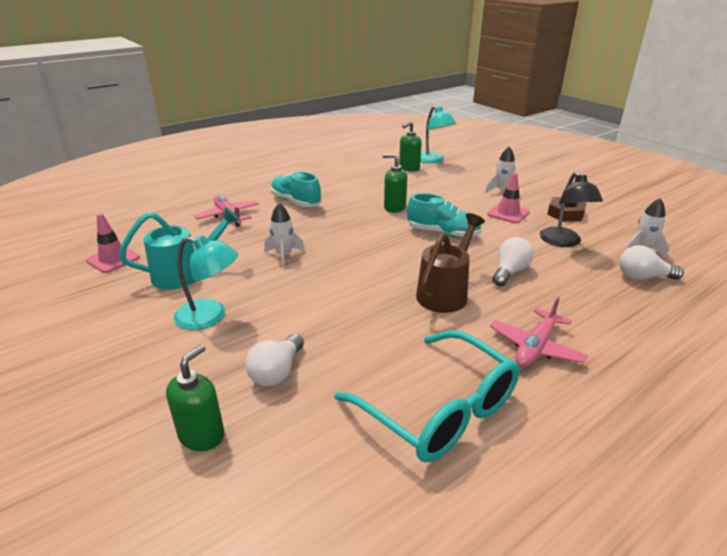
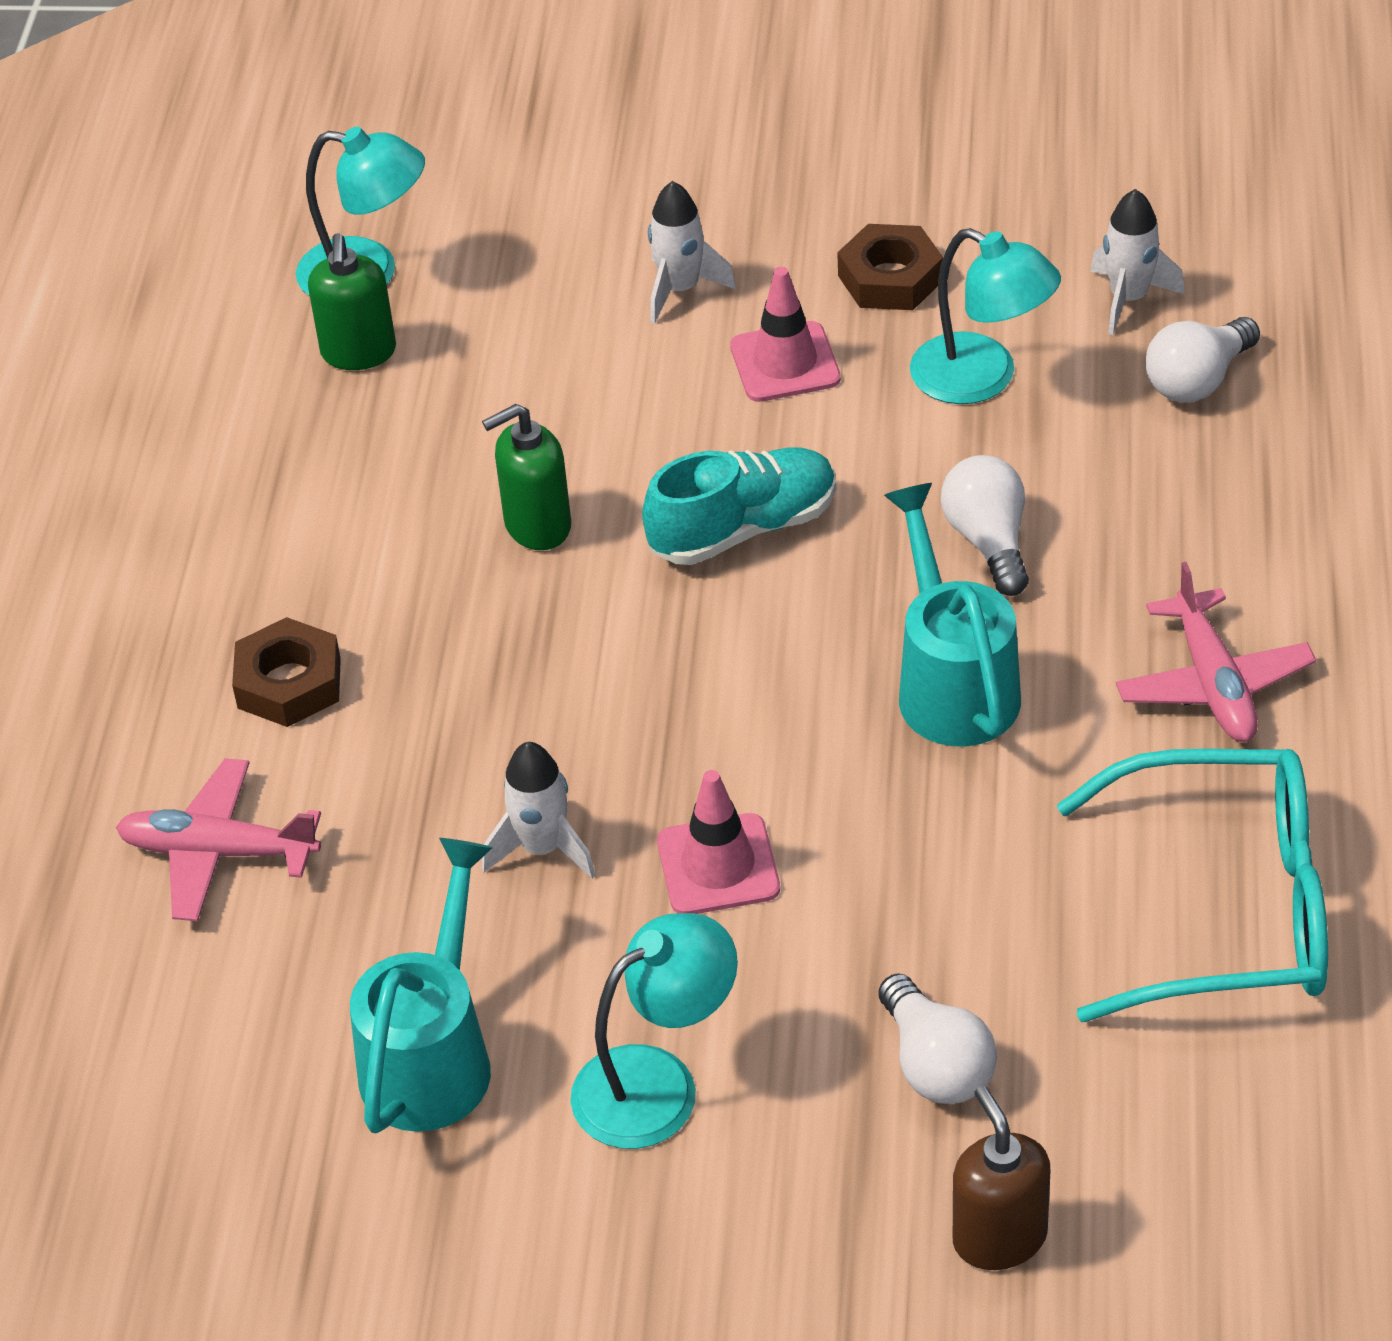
camera: 45 degrees left, 15 degrees up
(113, 259) = (208, 1164): pink traffic cone -> pink traffic cone (718, 865)
(202, 435) = (999, 1237): green soap dispenser -> brown soap dispenser
(296, 202) = (289, 683): turquoise shoe -> brown nut
(445, 293) = (953, 685): brown watering can -> turquoise watering can
(563, 242) = (982, 378): black lamp -> turquoise lamp

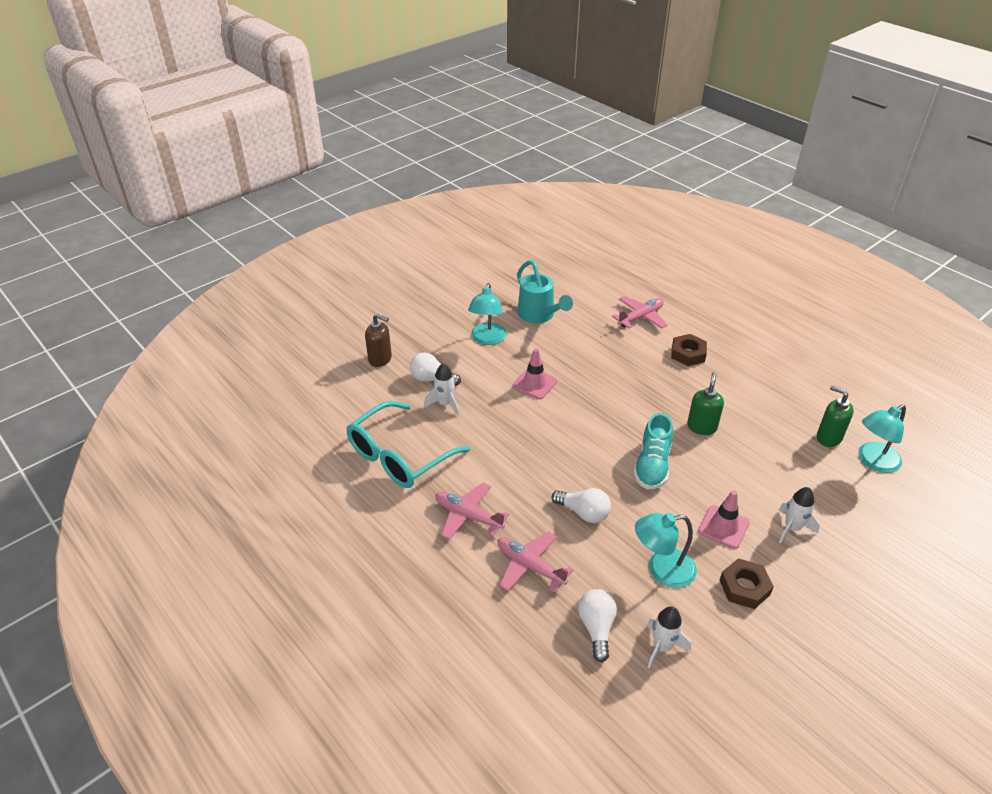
camera: 130 degrees right, 5 degrees down
(542, 848) = (577, 361): white rocket -> white rocket (445, 404)
(953, 685) = (538, 463): turquoise watering can -> none
(1198, 527) = (530, 566): none -> pink plane

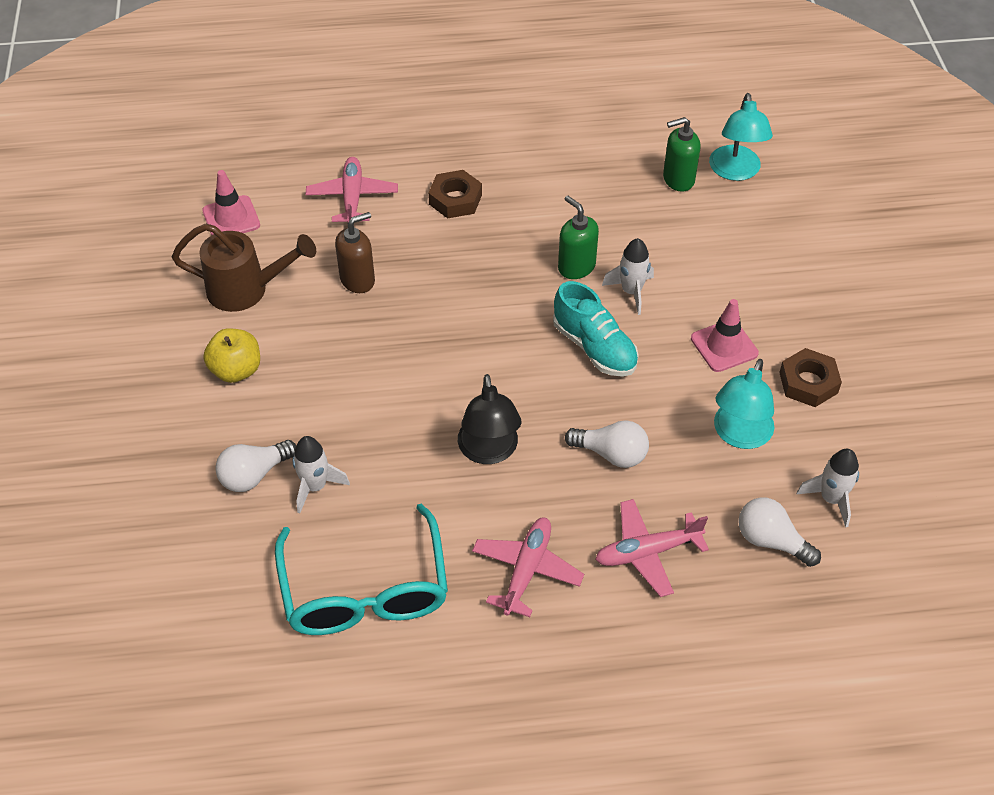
camera: 55 degrees left, 10 degrees up
(380, 359) = (154, 513): brown soap dispenser -> brown soap dispenser (358, 280)
(468, 516) = (527, 570): pink plane -> pink plane turned 135 degrees clockwise
(487, 339) = (236, 370): turquoise lamp -> yellow apple
(532, 458) = (489, 451): none -> black lamp
(534, 384) = (367, 372): pink traffic cone -> pink traffic cone (231, 218)
(539, 315) = (246, 289): turquoise watering can -> brown watering can
(583, 513) = (611, 454): white light bulb -> white light bulb turned 45 degrees clockwise
(792, 528) = (766, 293): white rocket -> white rocket (631, 292)

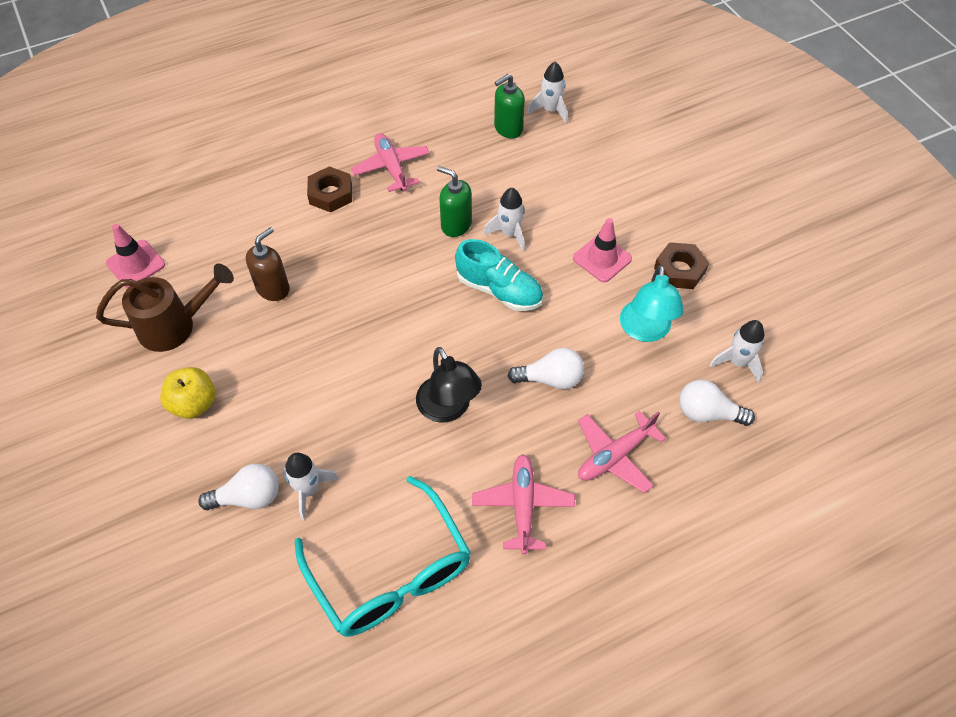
camera: 20 degrees left, 5 degrees up
(254, 475) = (248, 497): white light bulb -> white light bulb turned 135 degrees counterclockwise
(352, 197) = (239, 216): pink plane -> pink plane (391, 167)
(735, 171) = (550, 110): turquoise lamp -> white rocket

